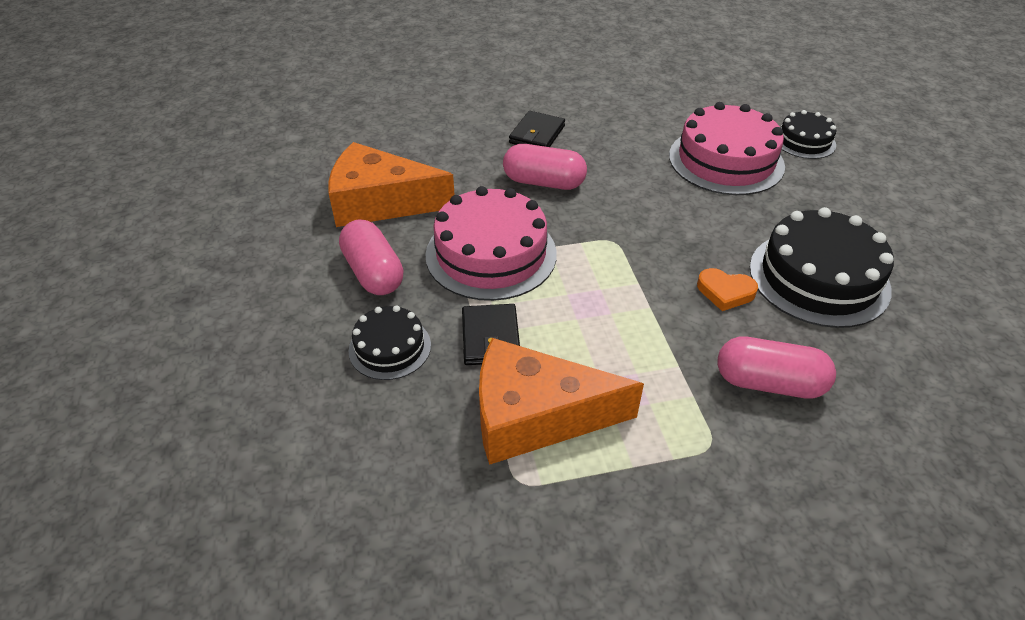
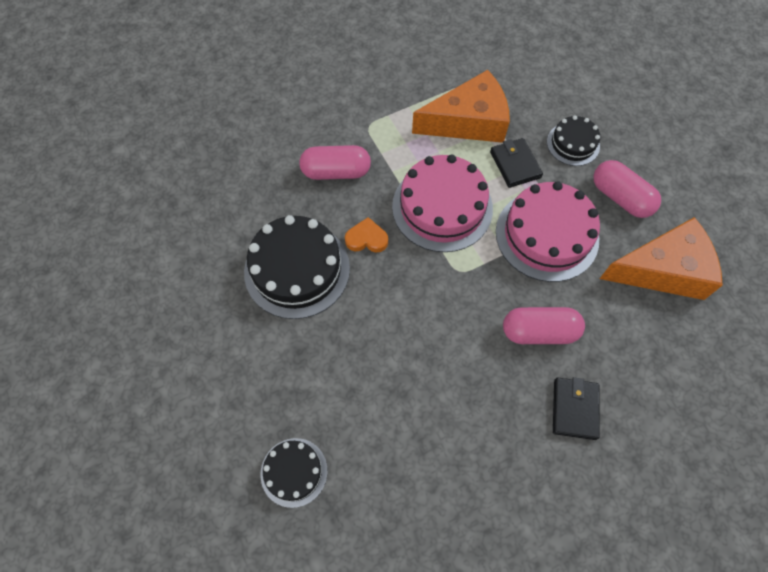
camera: 165 degrees right, 20 degrees up
(726, 160) = (375, 412): pink cake -> pink cake (442, 207)

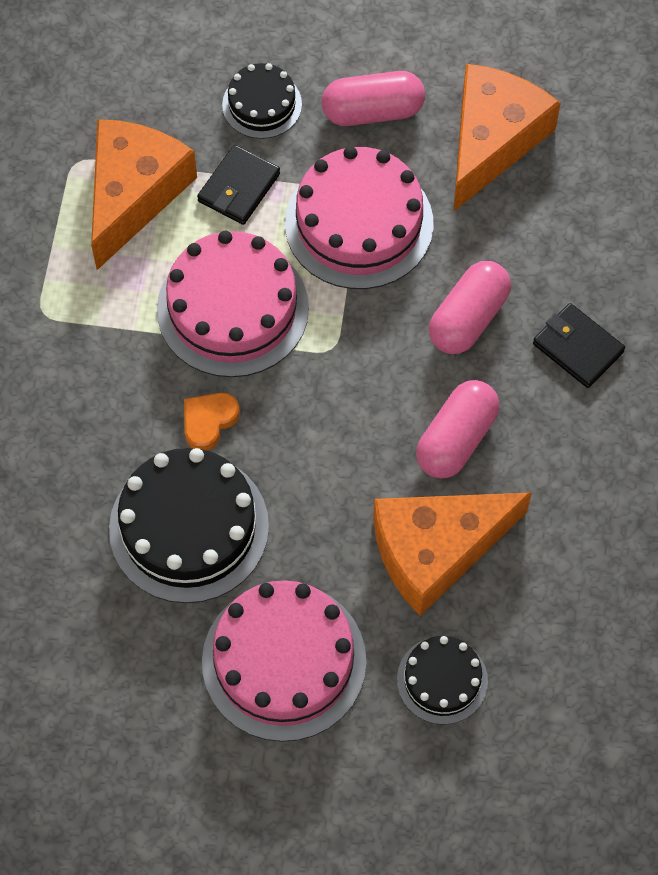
camera: 55 degrees left, 0 degrees up
(248, 371) = (284, 661): none -> pink cake
(336, 171) = (81, 395): pink capsule -> pink capsule (456, 439)
(376, 412) = (436, 550): none -> orange cheese
(515, 164) = (239, 187): black wallet -> black wallet turned 75 degrees counterclockwise

